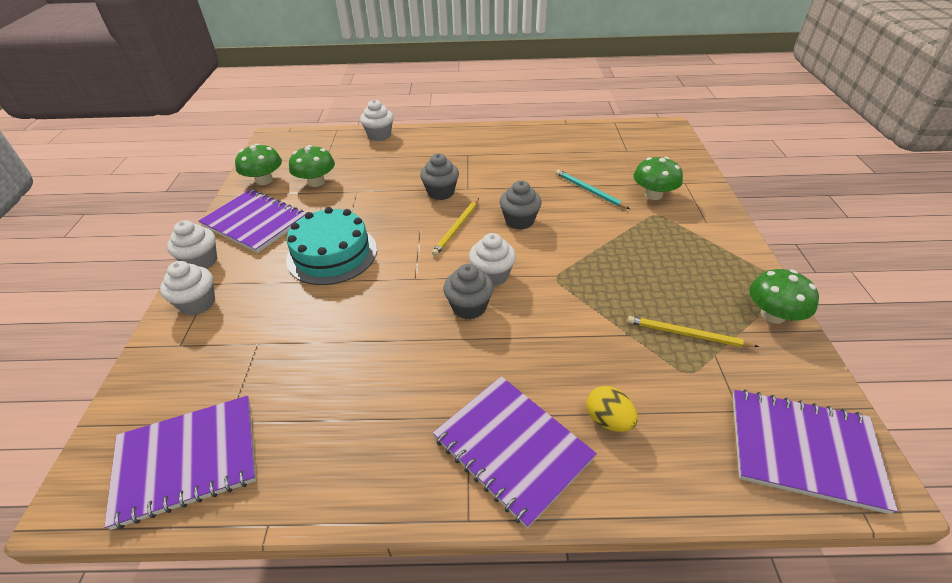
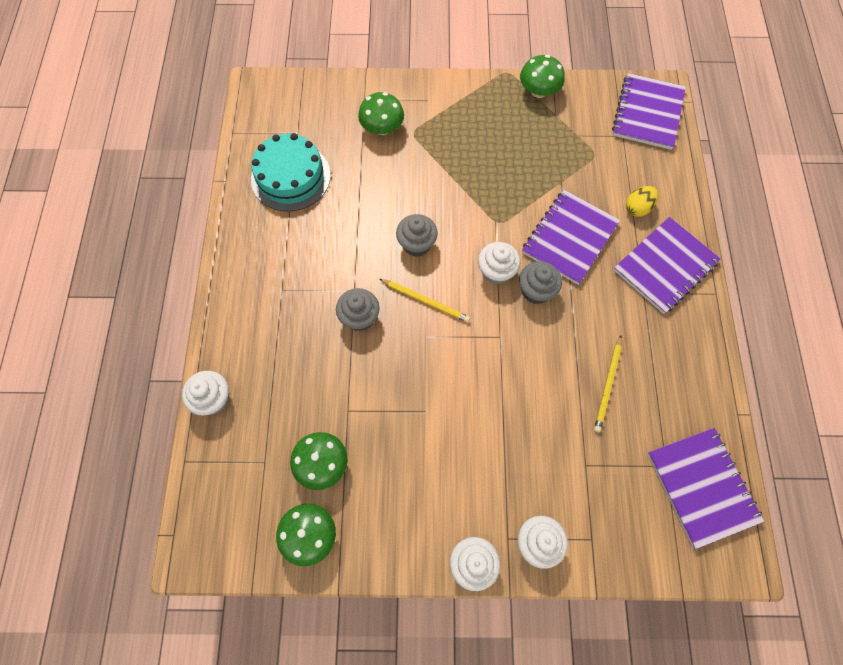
camera: 90 degrees left, 25 degrees up
(255, 222) = (403, 521): purple notebook -> purple notebook (569, 238)
(332, 254) = (463, 420): turquoise cake -> turquoise cake (291, 177)
(589, 191) = (370, 178): turquoise pencil -> none
(687, 334) = (559, 146): yellow pencil -> yellow pencil (607, 385)

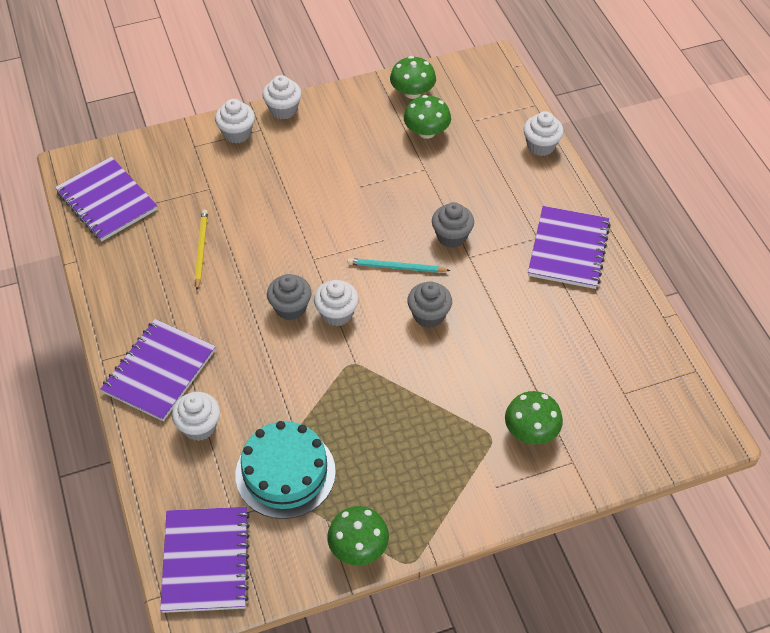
camera: 160 degrees right, 15 degrees down
(291, 177) = (598, 342): turquoise cake -> turquoise cake (285, 473)
(425, 301) = (396, 267): yellow pencil -> turquoise pencil
(569, 238) = (269, 370): purple notebook -> purple notebook (568, 249)
(637, 208) = (199, 426): yellow egg -> white cupcake

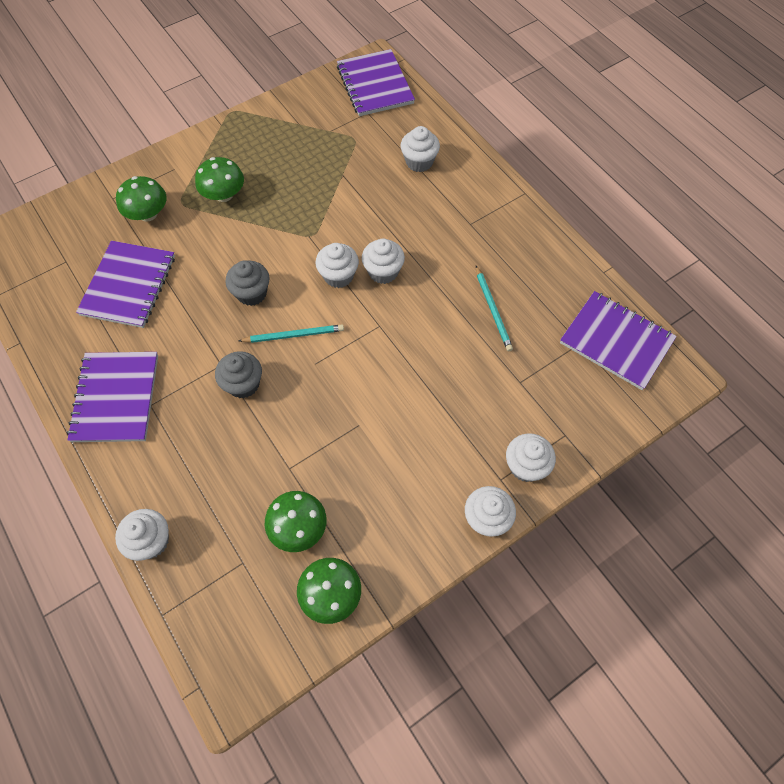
camera: 165 degrees right, 10 degrees up
(159, 371) = (472, 194): purple notebook -> purple notebook (128, 285)
(201, 249) = (493, 310): yellow pencil -> turquoise pencil
(285, 473) = (339, 145): turquoise cake -> none
(290, 308) = (383, 272): grey cupcake -> white cupcake
(358, 547) = (271, 112): green mushroom -> green mushroom (224, 195)

